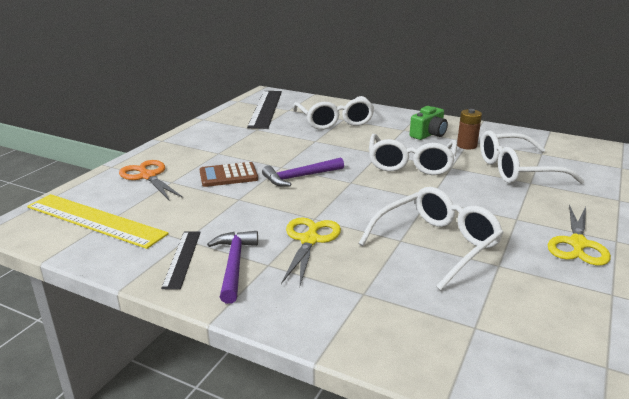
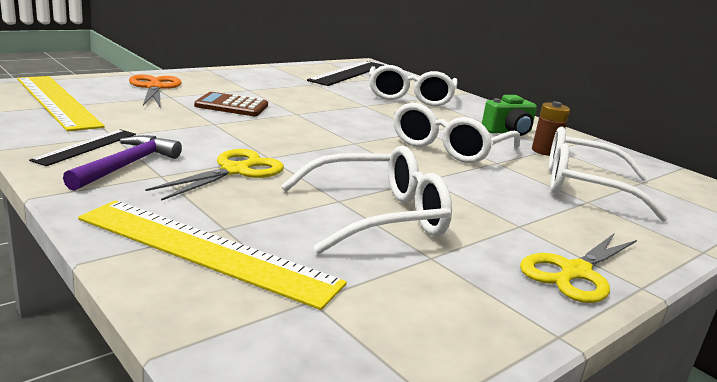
camera: 20 degrees right, 5 degrees down
(300, 177) = (304, 125): purple hammer -> none
(376, 317) = (206, 251): none -> yellow ruler

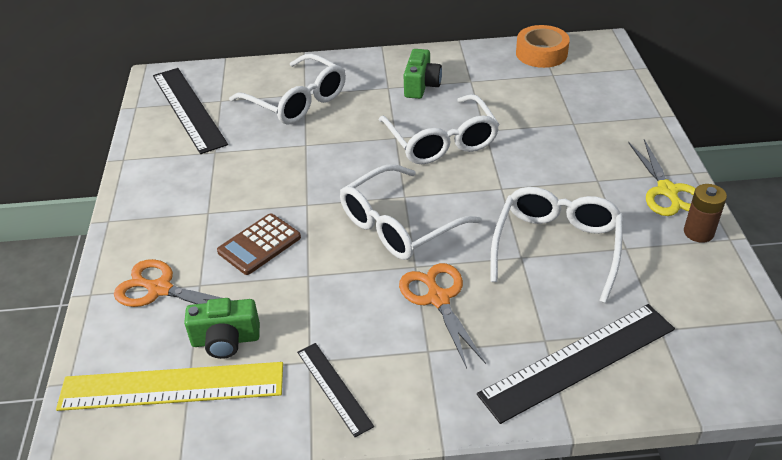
camera: 50 degrees left, 20 degrees up
(117, 109) = (226, 340): none -> green camera
(127, 165) = (395, 368): purple hammer -> none
(206, 251) = (578, 361): yellow ruler -> black ruler
(235, 171) = (438, 298): yellow scissors -> orange scissors
(544, 151) = (474, 89): brown battery -> brown battery (698, 232)
(584, 186) = (549, 109): white glasses -> white glasses (399, 225)
(661, 173) = (541, 53): none -> orange tape

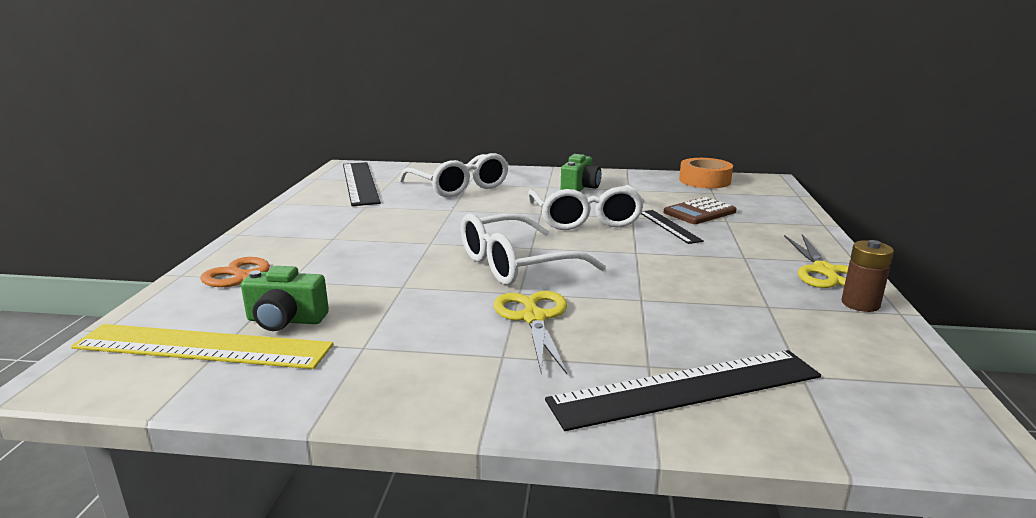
camera: 10 degrees right, 20 degrees down
(259, 244) = (367, 262): brown calculator -> brown calculator (699, 212)
(334, 388) = (377, 371): black ruler -> black ruler (669, 226)
(438, 298) = (533, 318): orange scissors -> yellow scissors
(557, 247) = (685, 296): white glasses -> none

